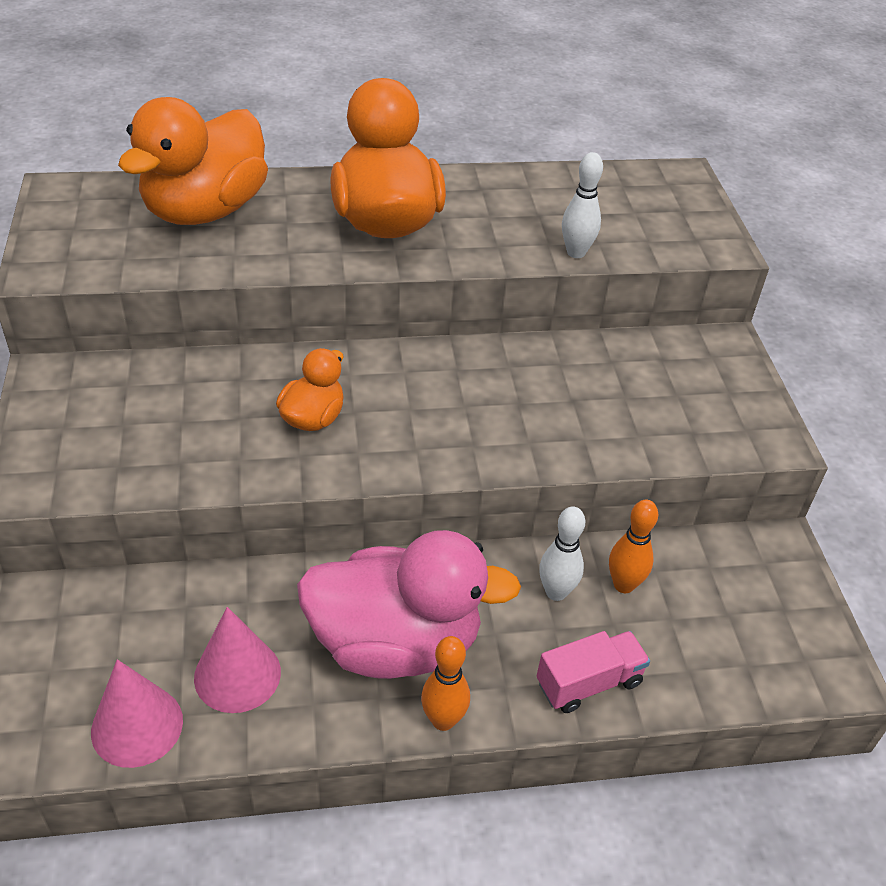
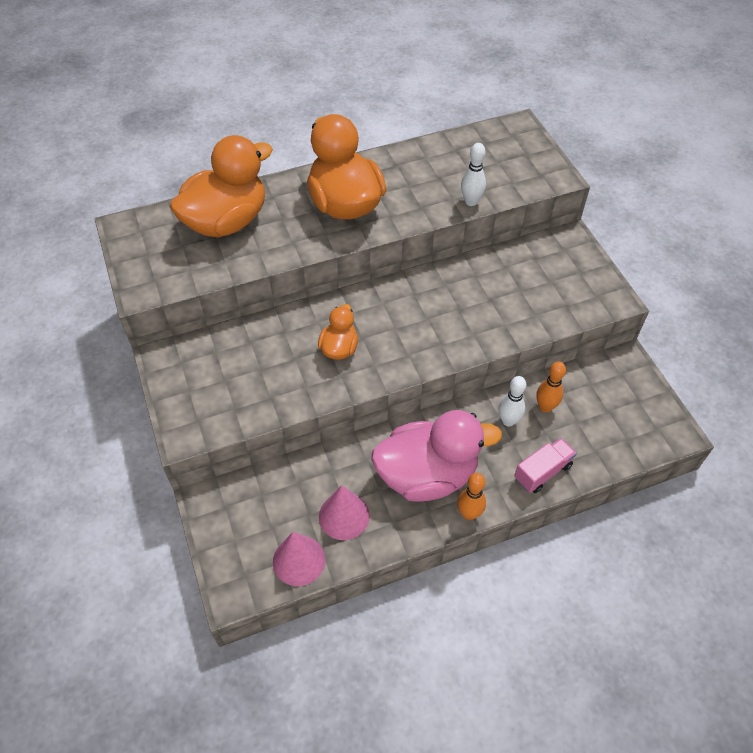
camera: 10 degrees left, 10 degrees up
(205, 210) = (227, 221): orange duck -> orange duck turned 150 degrees counterclockwise

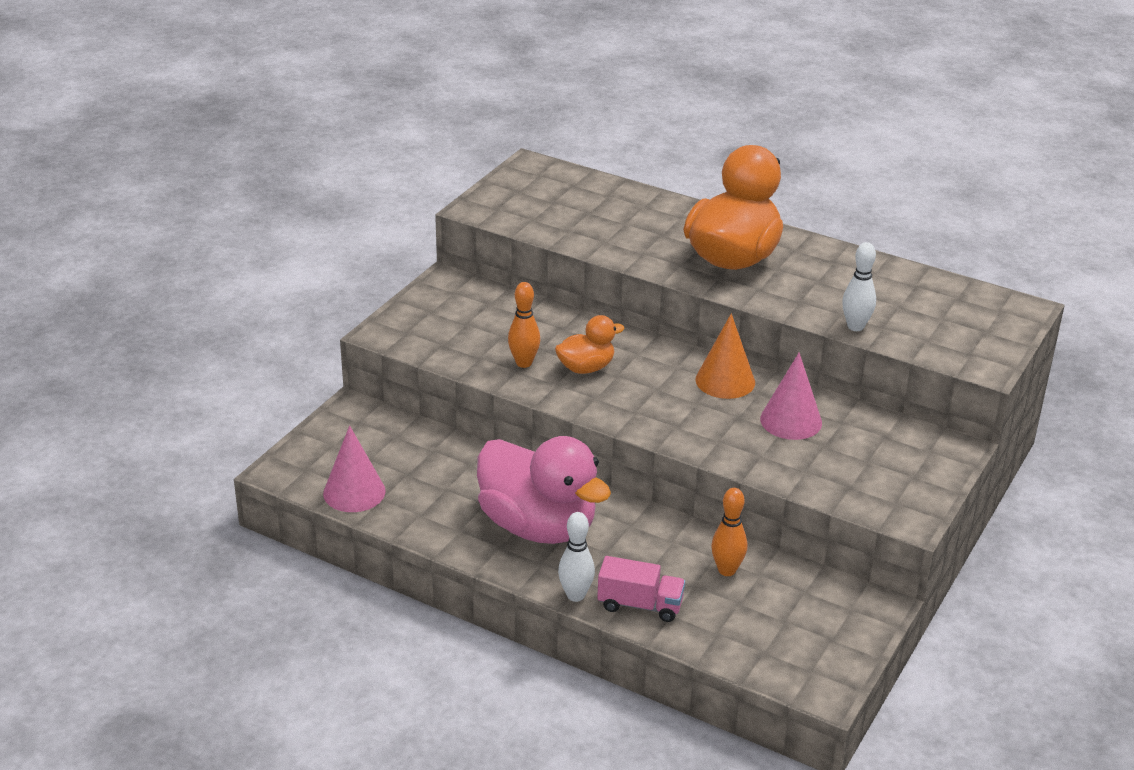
camera: 50 degrees right, 20 degrees down
(227, 221) = (614, 209): orange duck -> none
(344, 516) = (430, 496): pink cone -> pink cone (791, 420)
(419, 290) = (725, 381): none -> orange cone
(469, 514) = (527, 575): orange bowling pin -> orange bowling pin (524, 363)
(508, 421) = (673, 551): white bowling pin -> white bowling pin (575, 595)

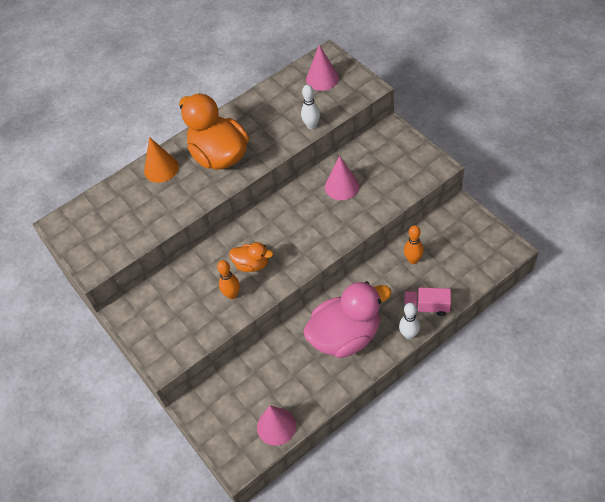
camera: 60 degrees left, 20 degrees up
(586, 368) = (252, 264): orange duck -> orange duck turned 105 degrees clockwise
(640, 605) = (426, 307): pink truck -> pink truck turned 120 degrees counterclockwise
(725, 381) = (294, 203): orange cone -> orange cone (161, 169)
(966, 315) = (322, 78): none -> pink cone

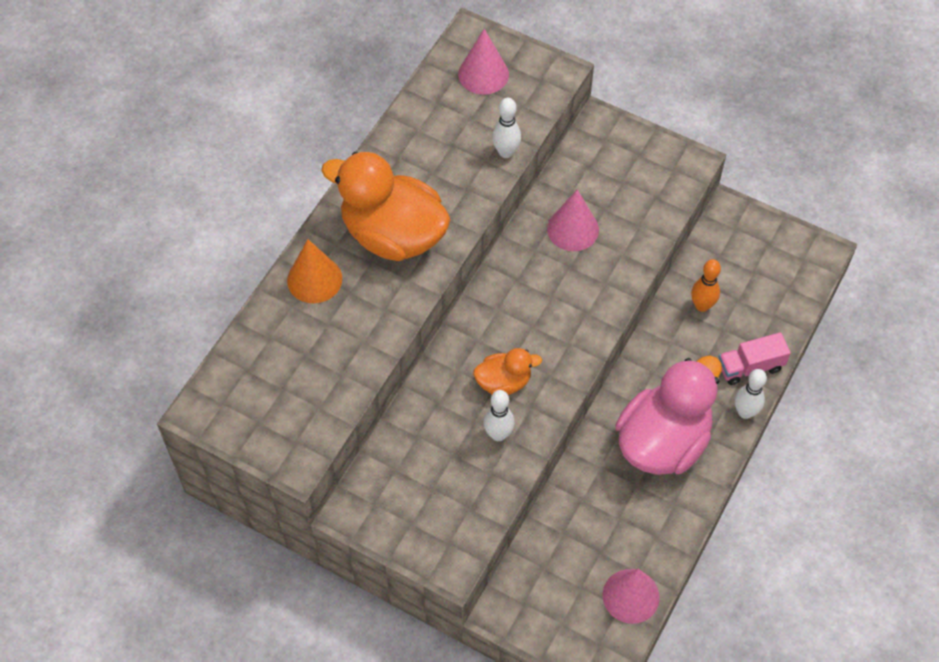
camera: 30 degrees left, 5 degrees up
(232, 295) = (498, 434): orange bowling pin -> white bowling pin

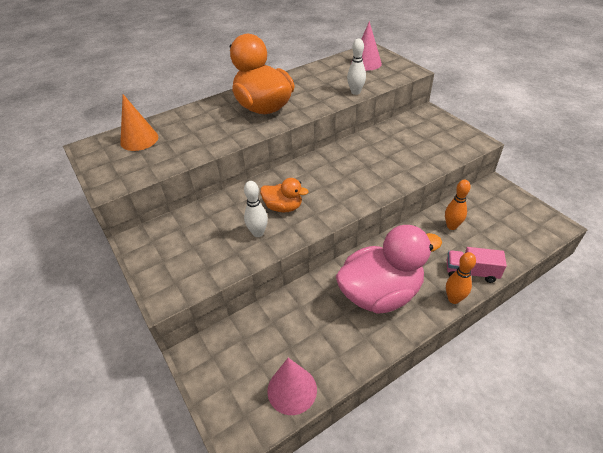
camera: 30 degrees right, 15 degrees down
(314, 279) = (204, 113): orange cone -> orange cone (139, 139)
(573, 229) = (380, 150): pink cone -> none
(745, 412) = (453, 299): white bowling pin -> orange bowling pin

